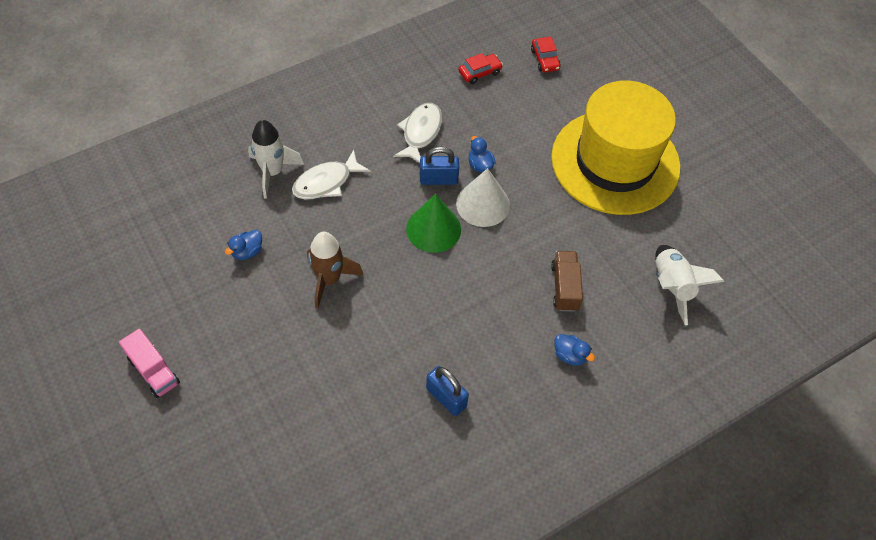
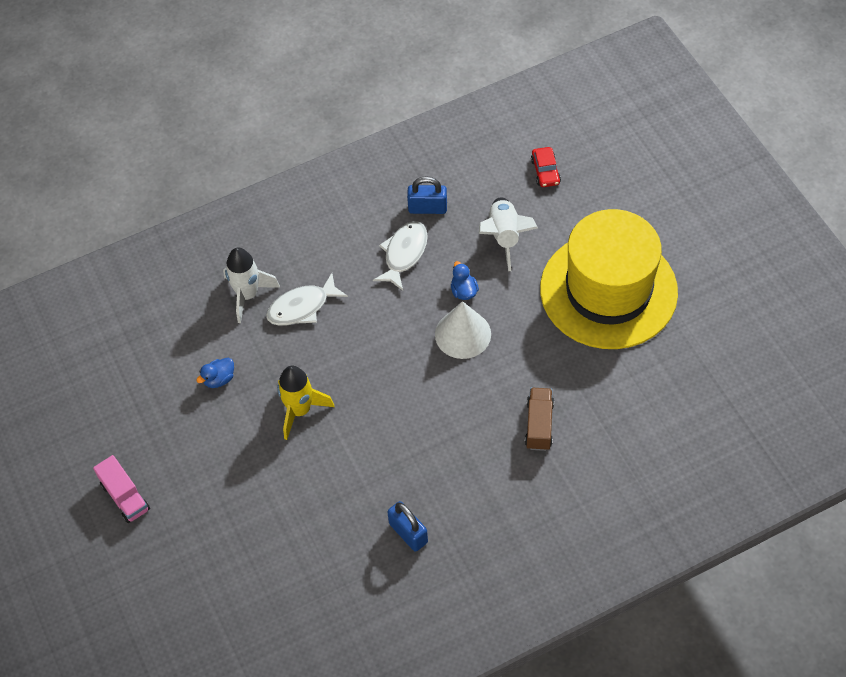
camera: 10 degrees right, 0 degrees up
(329, 280) = (300, 410): brown rocket -> yellow rocket
(433, 229) = (409, 360): green cone -> none
(438, 179) = (419, 306): blue padlock -> blue padlock (427, 208)
(480, 72) = (473, 186): red car -> none
(570, 355) = (536, 495): blue duck -> none
(671, 287) = (651, 427): white rocket -> white rocket (504, 237)

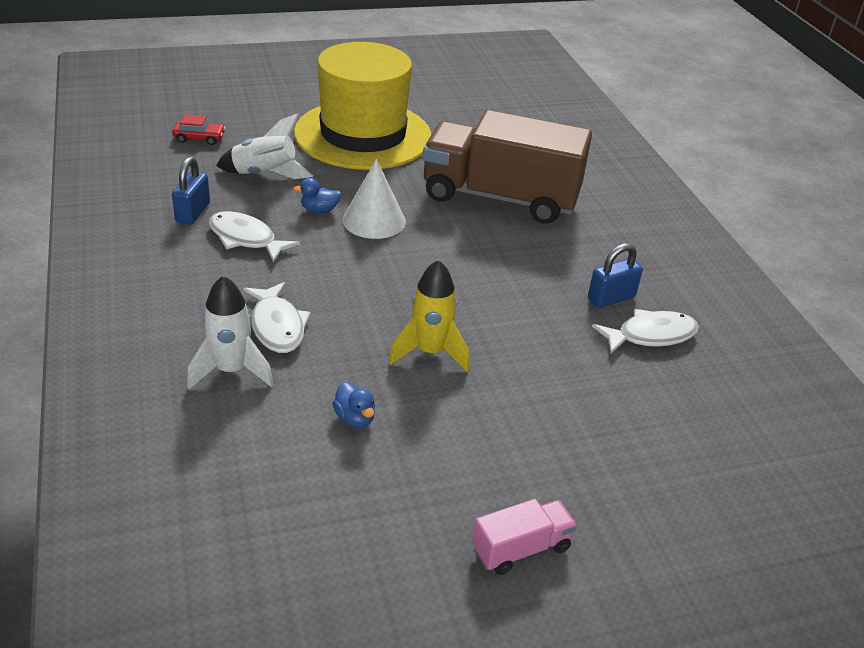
camera: 85 degrees left, 20 degrees down
(364, 567) = (651, 335): none -> white fish
(539, 425) = (500, 197): brown truck -> brown truck, size x2.40

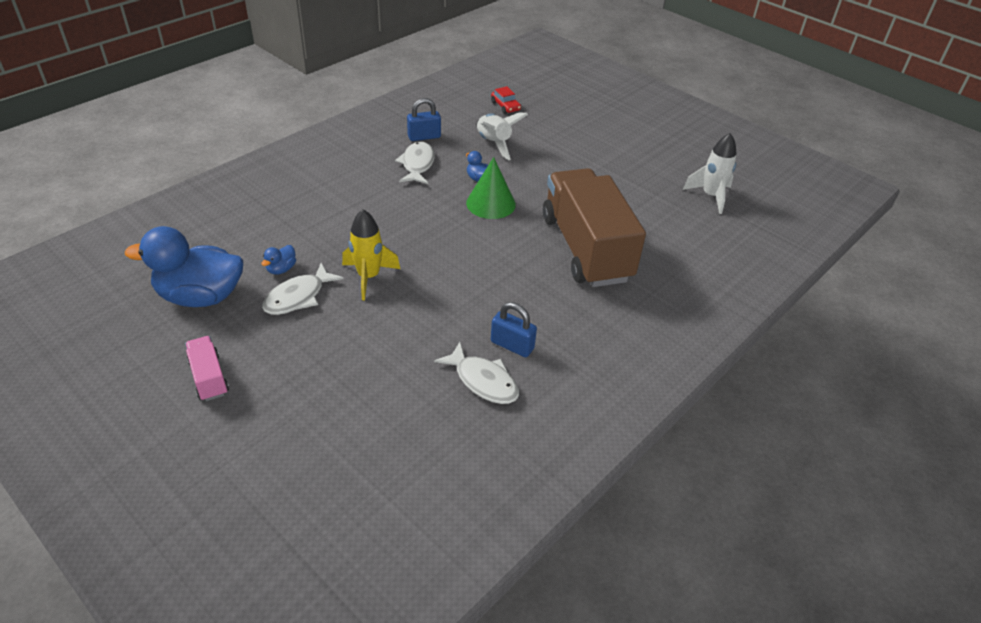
camera: 60 degrees right, 5 degrees up
(231, 371) = (289, 209): white rocket -> white rocket (711, 196)
(277, 326) = (342, 209): white fish -> white fish (298, 297)
(350, 512) = (201, 296): none -> blue duck
(363, 135) = (591, 161): yellow hat -> none
(374, 220) = (491, 203): white cone -> green cone
(521, 549) = (209, 377): pink truck -> pink truck turned 150 degrees counterclockwise

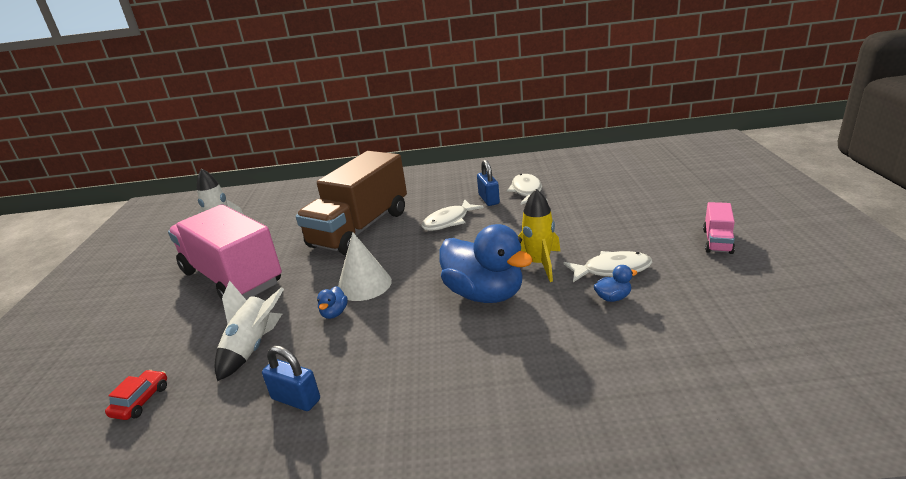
camera: 130 degrees left, 15 degrees down
(201, 296) = (709, 301): blue duck -> blue duck (484, 294)
(417, 164) = (361, 358): white fish -> white fish (448, 221)
(491, 203) = (364, 284): green cone -> white cone
(601, 168) = (232, 278): none -> pink truck

